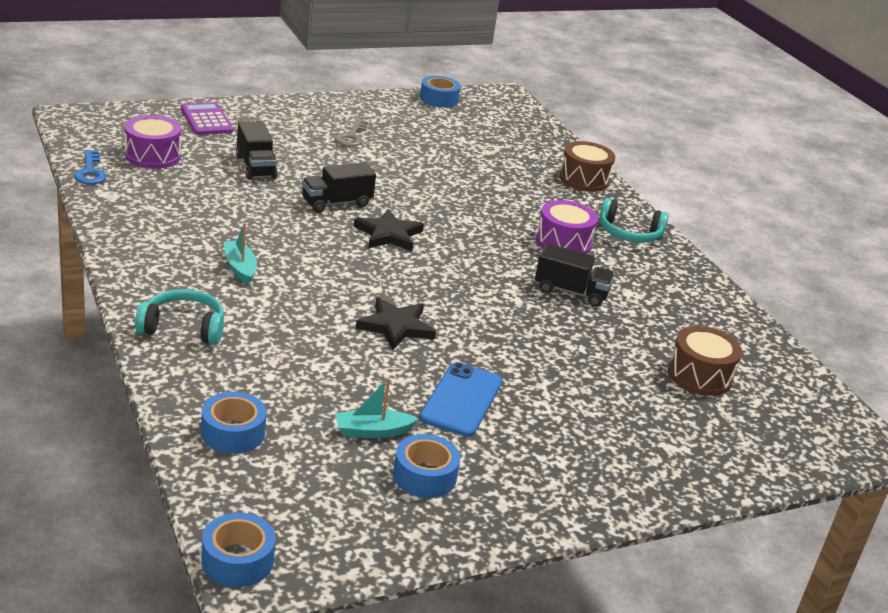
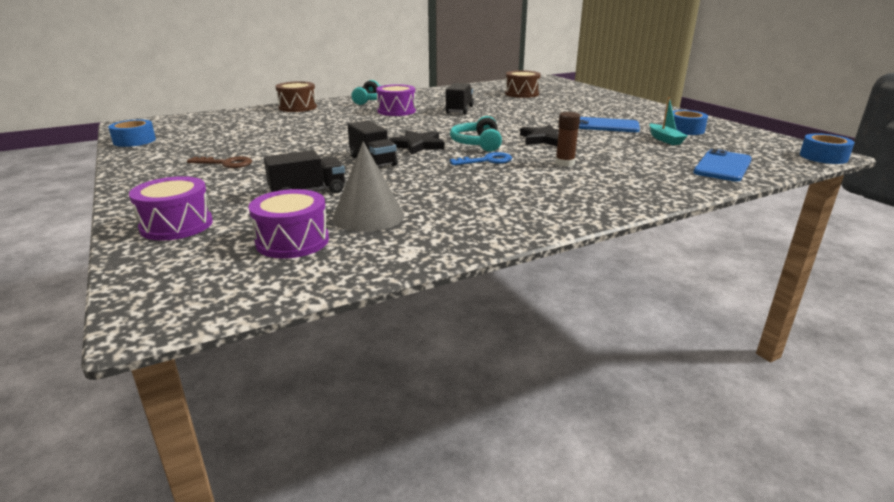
camera: 90 degrees left, 5 degrees down
(90, 172) = (353, 271): blue key -> blue key (487, 160)
(183, 328) = (626, 190): turquoise headphones -> turquoise headphones (477, 144)
(185, 186) = (368, 216): none -> grey cone
(206, 120) = (176, 225): purple calculator -> purple drum
(233, 433) = (722, 166): blue tape -> blue phone
(240, 268) = (513, 181): turquoise boat -> none
(290, 314) = (564, 163): none -> brown glue stick
(351, 137) = (226, 163): grey key -> brown key

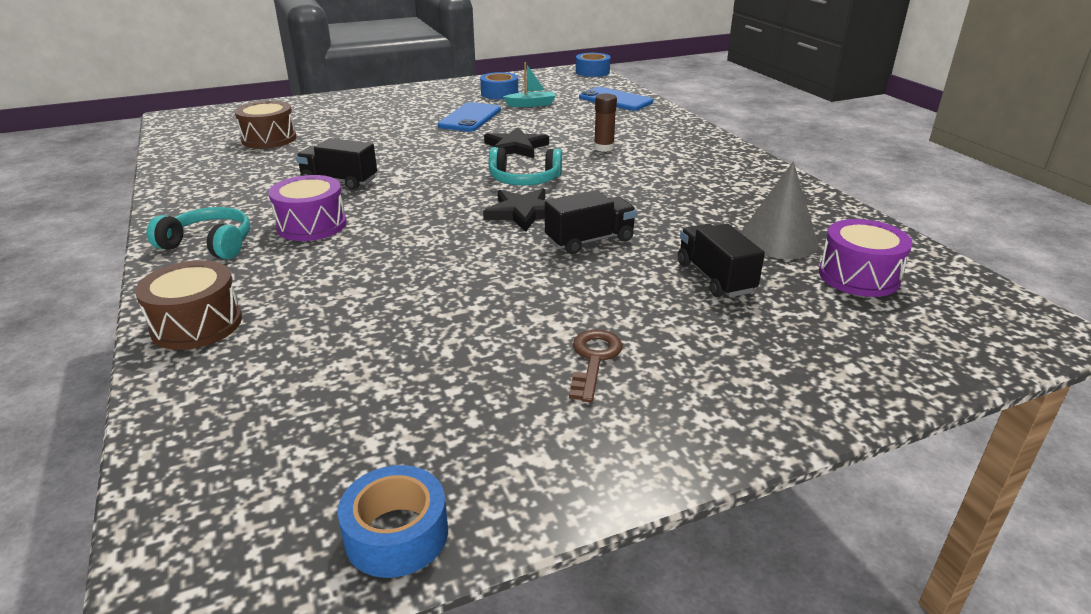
camera: 85 degrees left, 5 degrees up
(176, 225) = (854, 359): purple drum -> none
(487, 160) = (593, 179): blue key -> none

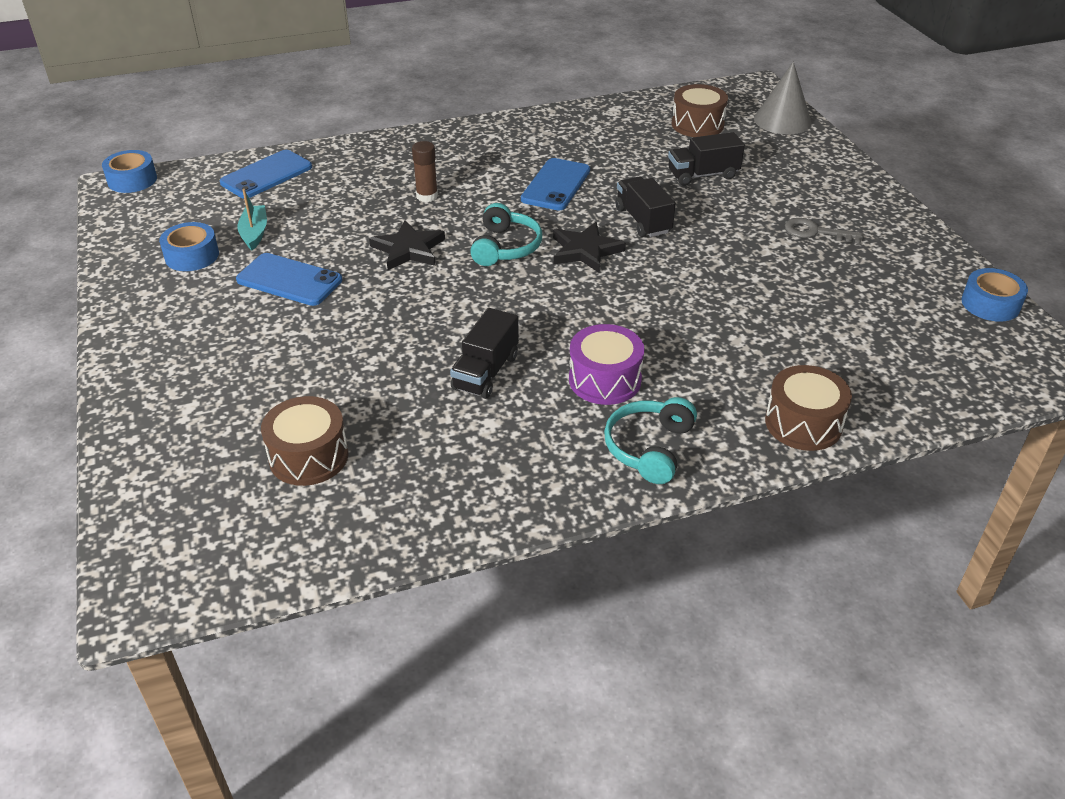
camera: 85 degrees left, 10 degrees up
(594, 359) = (815, 232): brown key -> grey key
(648, 196) = (556, 185): none -> blue phone
(778, 240) = (643, 142): grey cone -> grey cone (782, 120)
(858, 276) = (697, 125): purple drum -> brown drum

